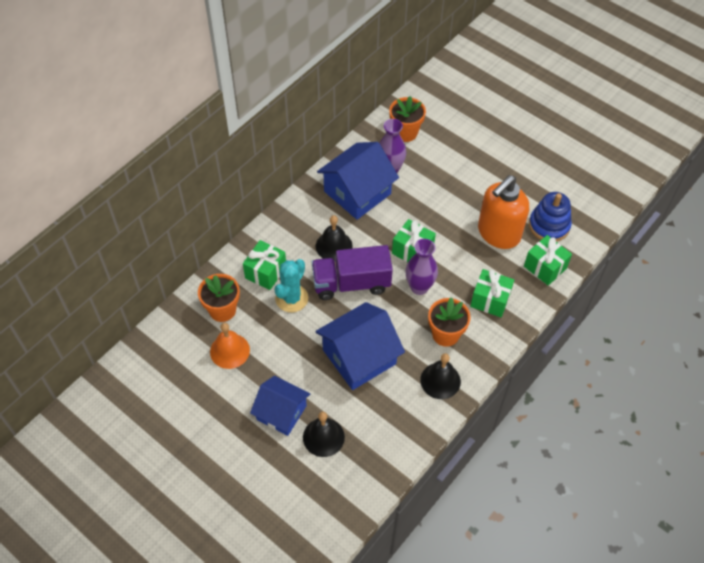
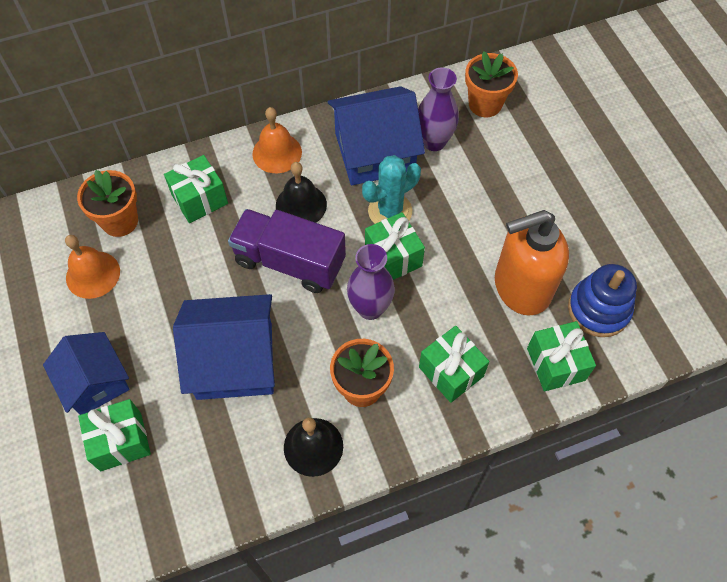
camera: 30 degrees right, 5 degrees up
(291, 298) = (207, 246): turquoise cactus -> turquoise cactus (390, 211)
(295, 220) = (277, 153): none -> orange bell
(323, 437) = (121, 441): black bell -> green gift

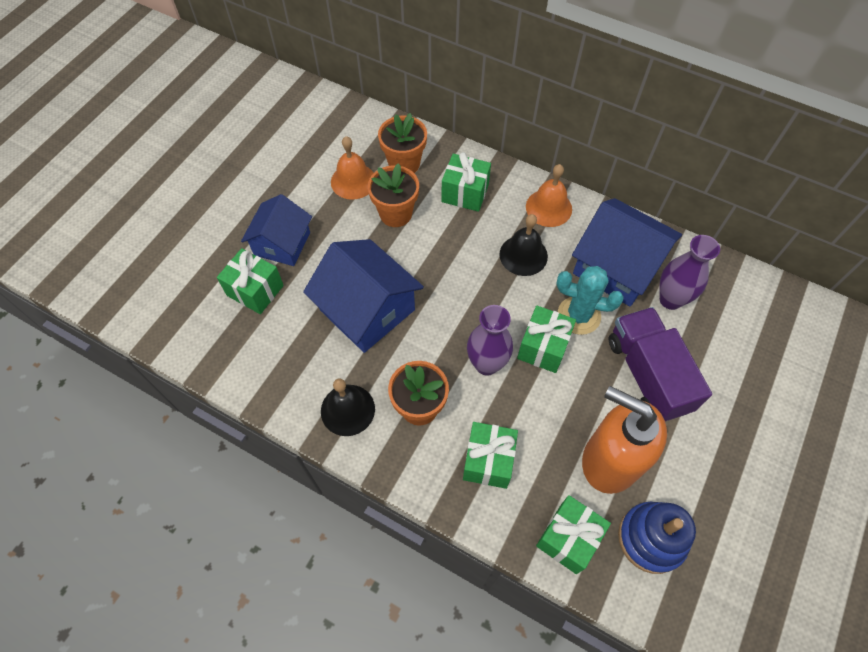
camera: 50 degrees right, 0 degrees up
(289, 262) = (472, 283): purple truck -> purple truck (647, 374)
(485, 104) = (746, 309): orange flower pot -> orange flower pot (395, 214)

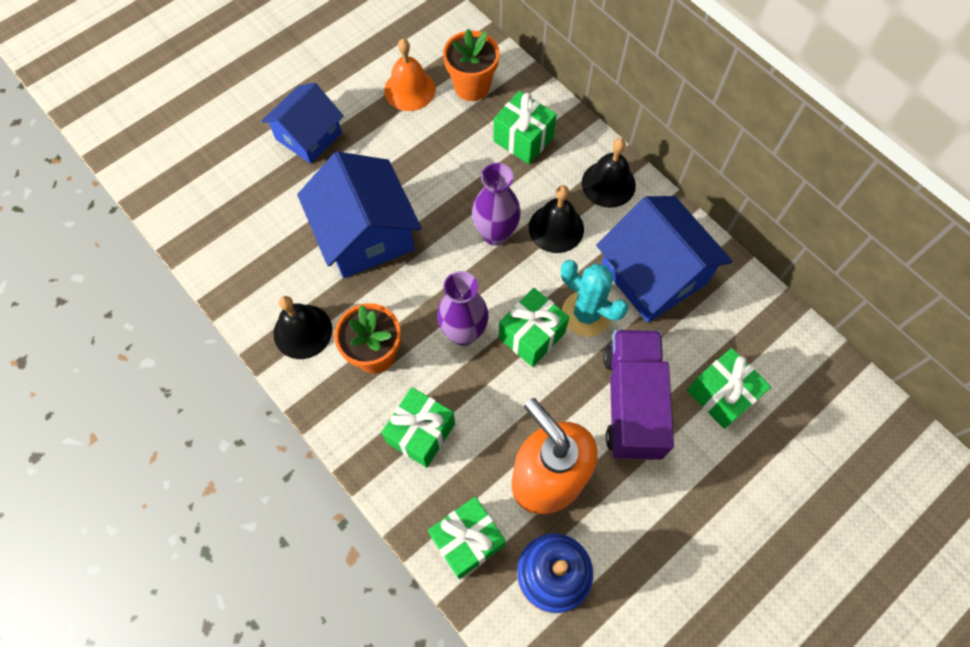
camera: 20 degrees right, 5 degrees up
(255, 290) = (262, 177): green gift -> green gift (721, 395)
(395, 214) = (439, 139): orange flower pot -> none
(548, 208) = (608, 184): orange bell -> black bell
(670, 299) = (697, 330): purple vase -> purple vase (495, 234)

